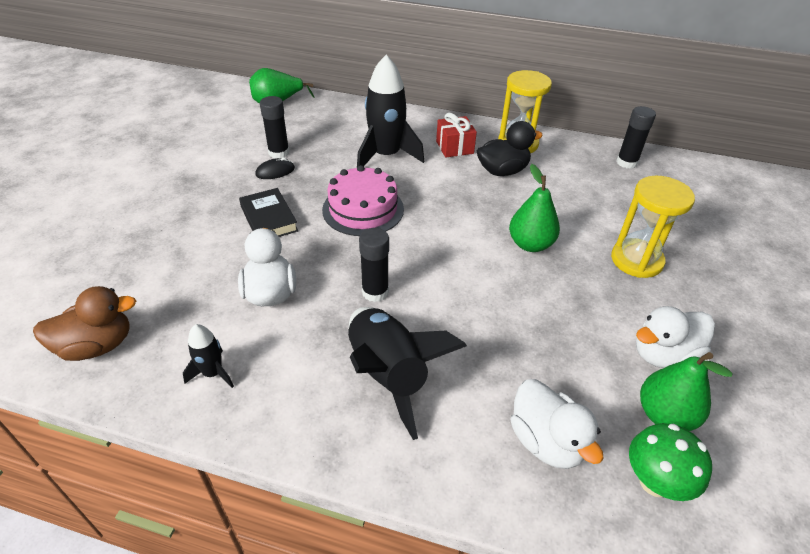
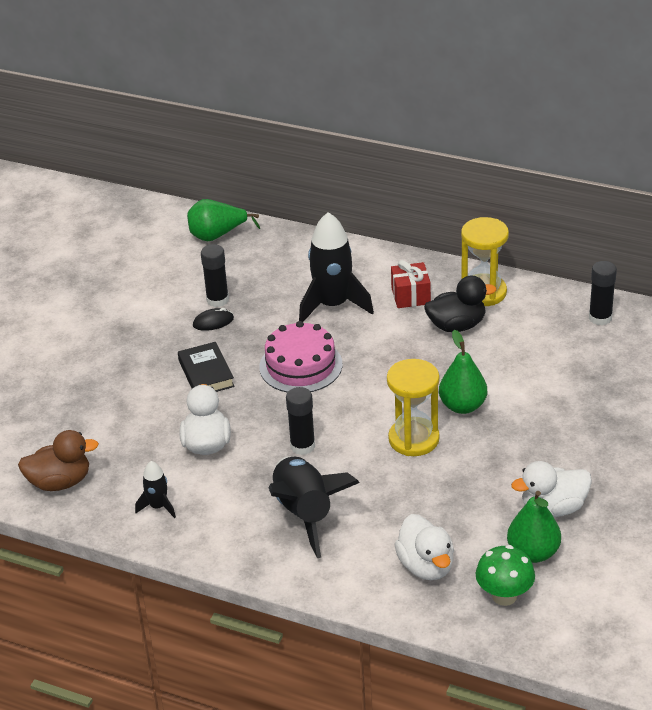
camera: 10 degrees right, 5 degrees down
(636, 260) = (564, 424): yellow hourglass -> yellow hourglass (413, 439)

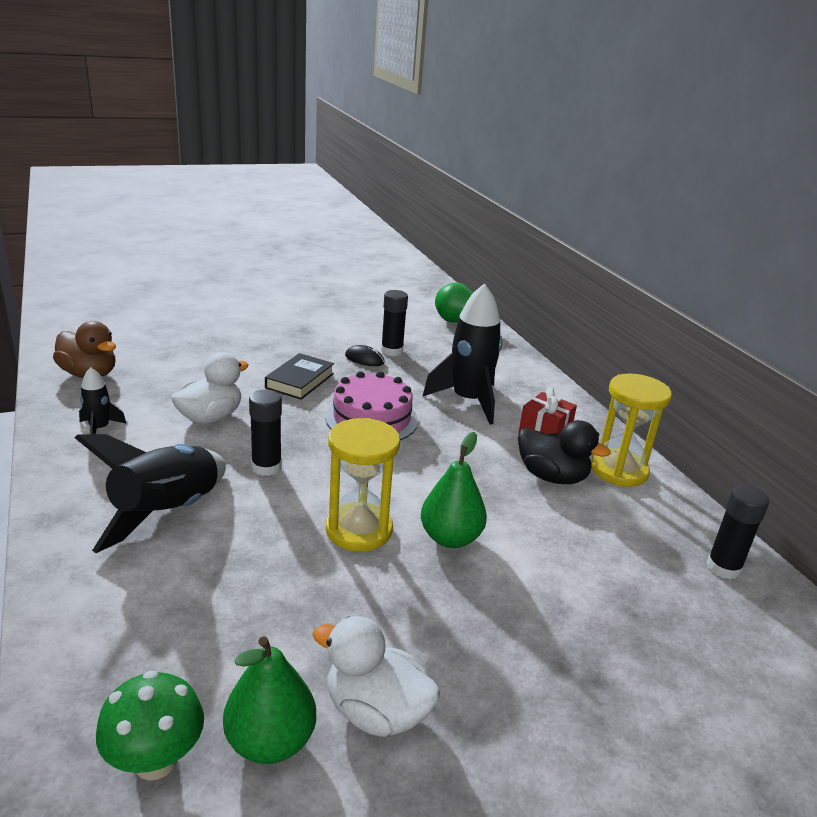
camera: 40 degrees right, 10 degrees down
(426, 566) = (157, 648): white duck -> none

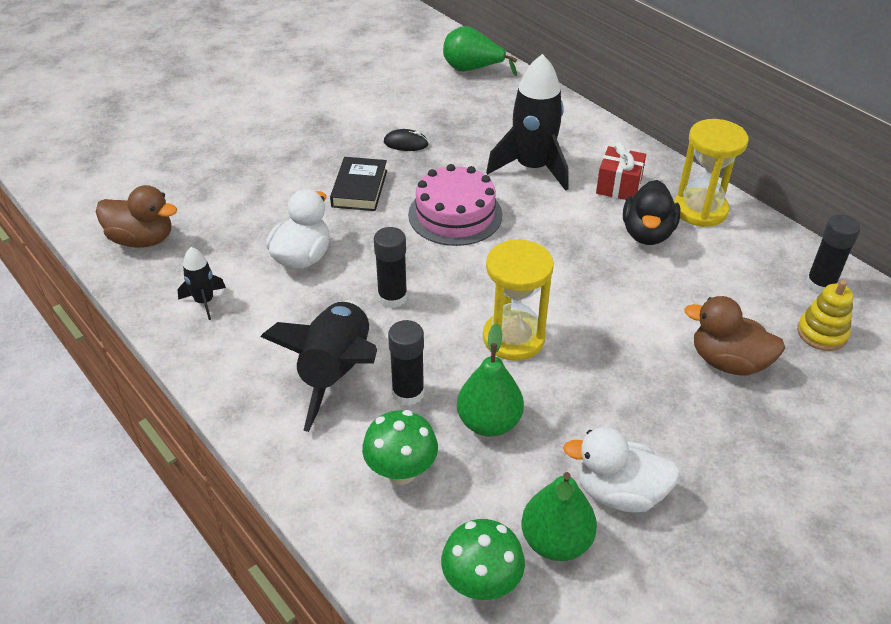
camera: 15 degrees left, 15 degrees up
(159, 618) = (401, 471): none -> green mushroom
(392, 351) = (426, 125): black glue stick -> black glue stick (408, 393)
(450, 538) = (594, 323): green pear -> green pear (489, 422)
(552, 477) = (647, 233): black duck -> black duck turned 90 degrees clockwise
(578, 614) = (728, 362): none -> brown duck
(704, 615) = (822, 333): none -> yellow stacking toy

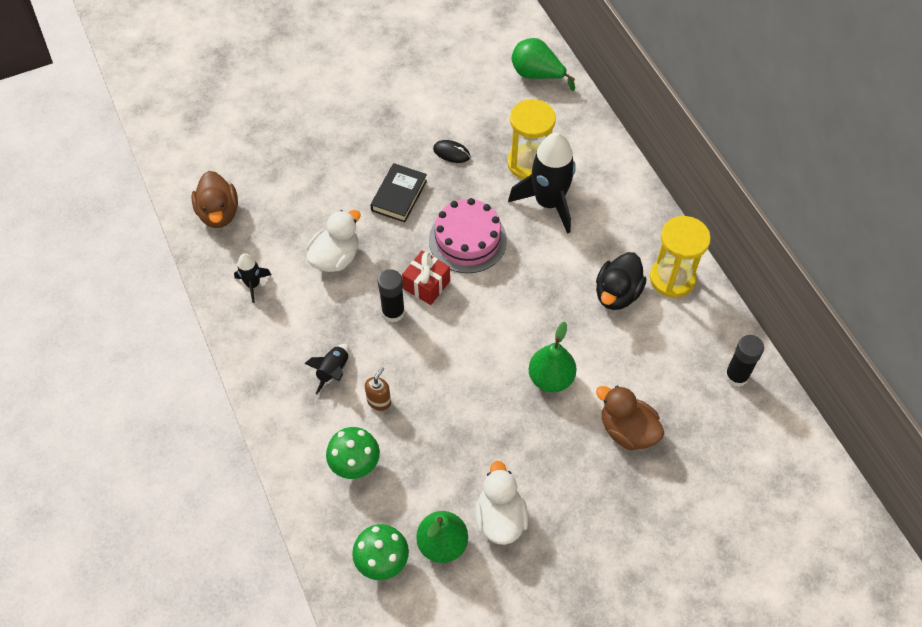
camera: 15 degrees right, 15 degrees up
(142, 239) = (219, 213): brown duck -> brown duck turned 45 degrees clockwise
(337, 372) = (333, 371): black rocket -> black rocket, size x0.49
(408, 393) = (379, 401): black glue stick -> brown soap dispenser
(489, 422) = (429, 440): green pear -> green pear (551, 378)
(513, 338) = (472, 371): yellow hourglass -> yellow hourglass (528, 163)
(618, 186) = (614, 238): red gift -> red gift (426, 285)
(619, 493) = (500, 518): white duck -> white duck turned 60 degrees clockwise
(822, 333) = (713, 422): yellow stacking toy -> none

